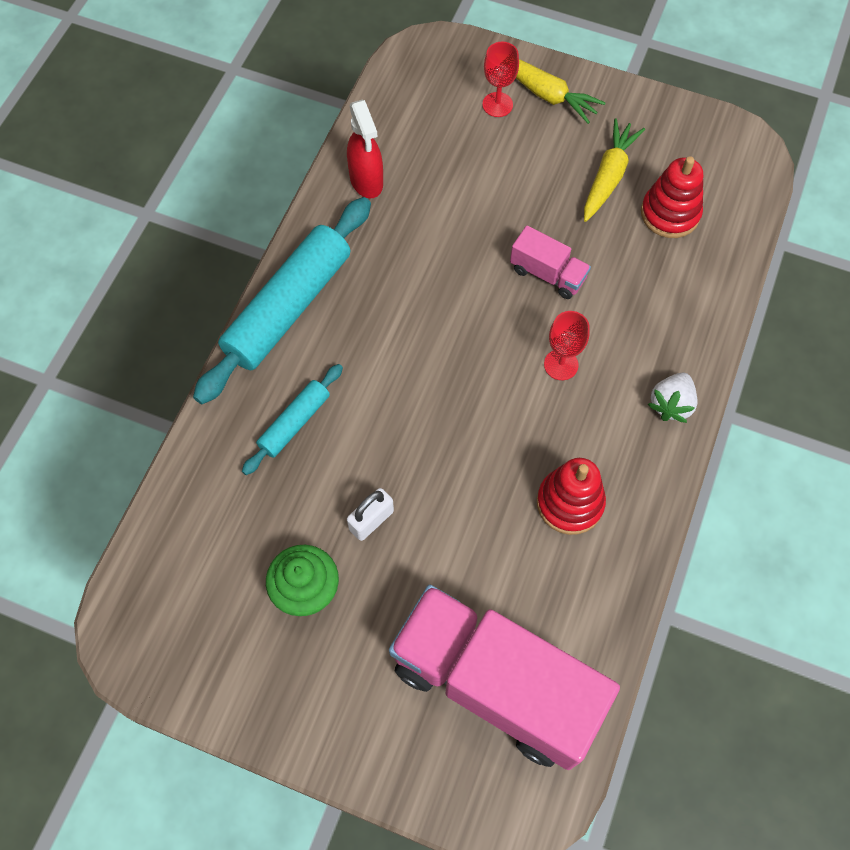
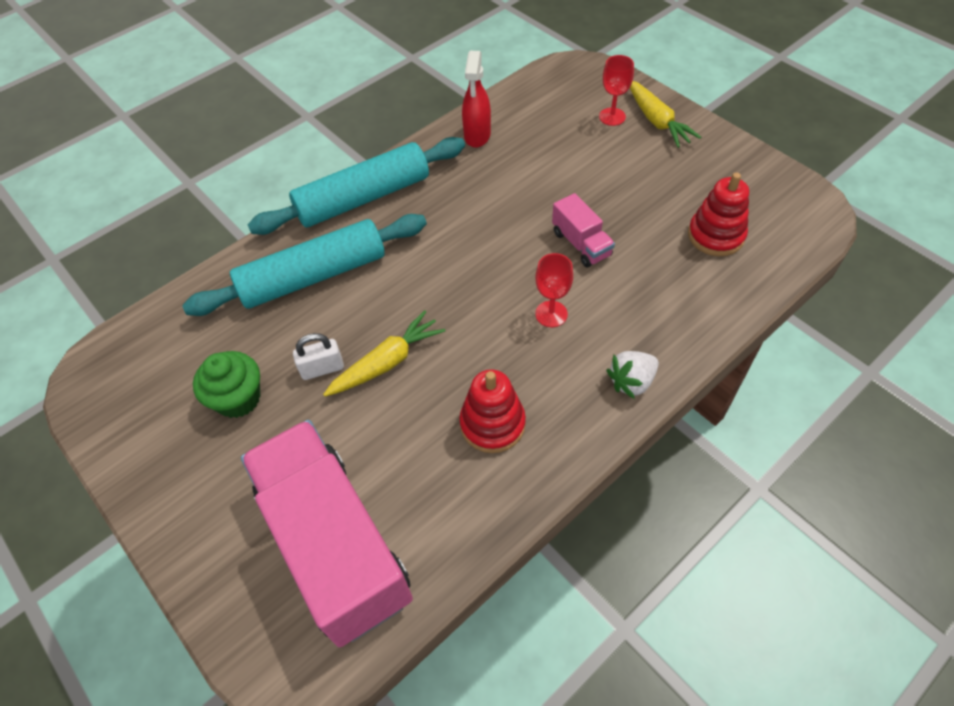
camera: 30 degrees right, 10 degrees down
(295, 423) = (314, 276): turquoise rolling pin -> turquoise rolling pin, size x1.95
(608, 176) = (676, 192): yellow carrot -> yellow carrot (387, 362)

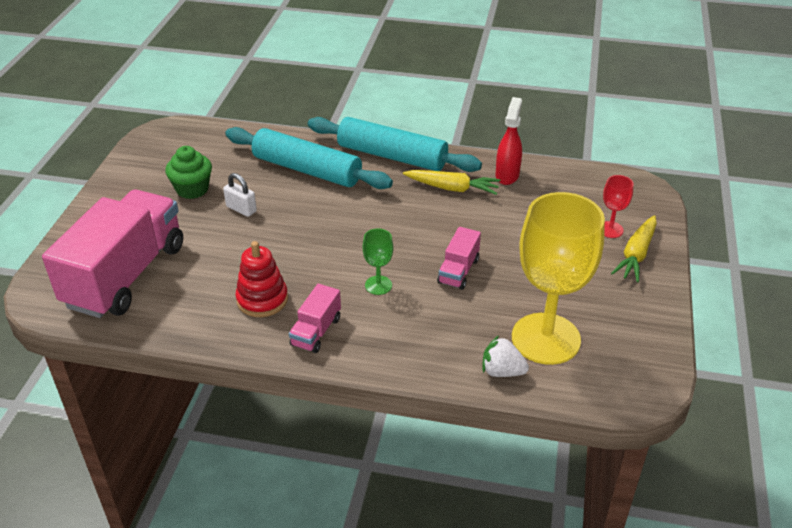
camera: 50 degrees right, 15 degrees down
(387, 362) = (270, 232): yellow carrot -> yellow carrot (452, 188)
(477, 136) = (507, 175): red spray bottle -> red spray bottle turned 135 degrees clockwise
(551, 314) = (378, 285): red goblet -> green goblet
(579, 401) = (316, 331): none -> pink truck
(631, 382) = (356, 351): white strawberry -> white strawberry (502, 371)
(715, 235) = (546, 338): red stacking toy -> yellow goblet

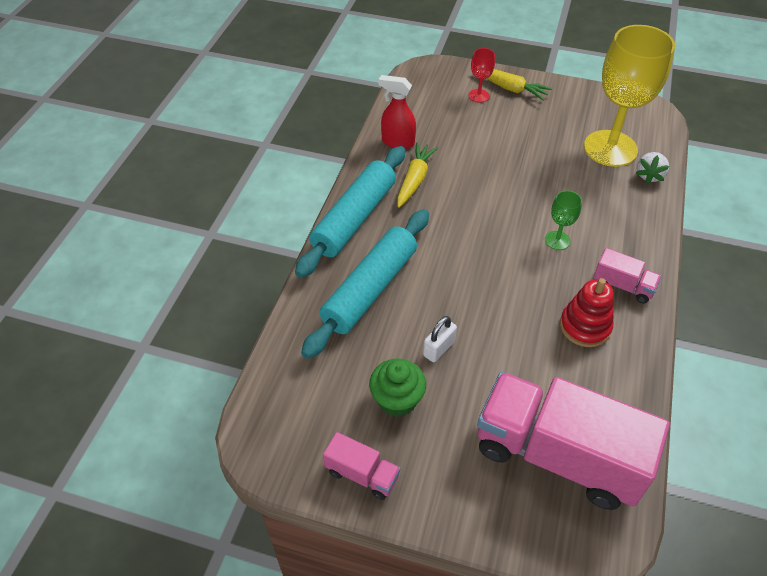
camera: 85 degrees left, 10 degrees up
(458, 271) = (535, 187): pink truck -> pink truck (362, 474)

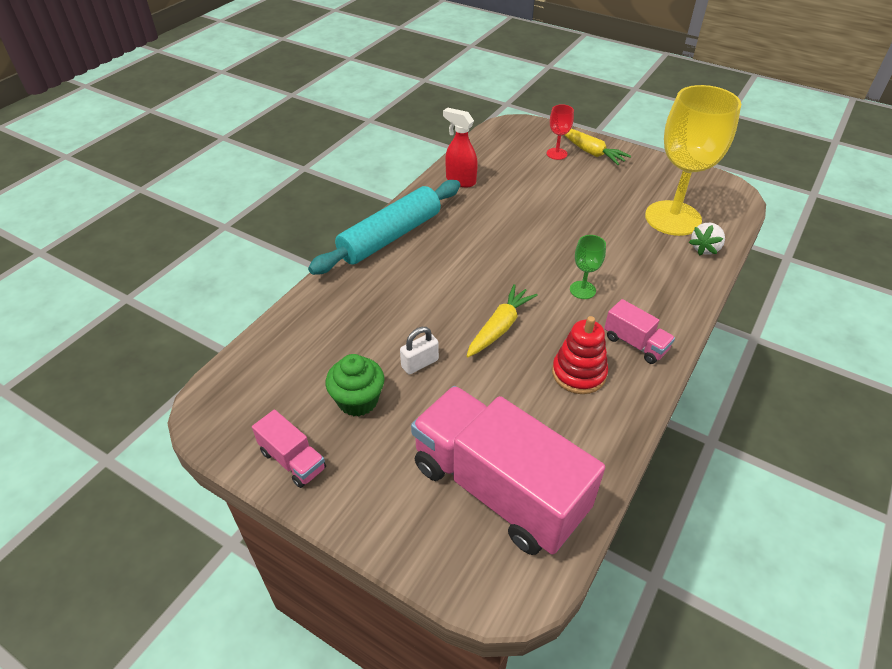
camera: 15 degrees right, 5 degrees down
(370, 289) = (377, 299): turquoise rolling pin -> none
(415, 179) = (463, 214): yellow carrot -> yellow carrot (500, 327)

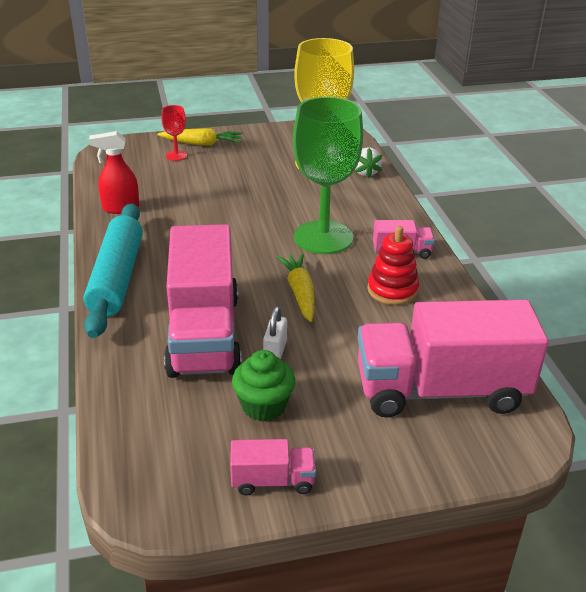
camera: 45 degrees left, 10 degrees down
(390, 317) = (204, 334): none -> pink truck
(582, 290) = (323, 237): green goblet -> green goblet, size x2.36

